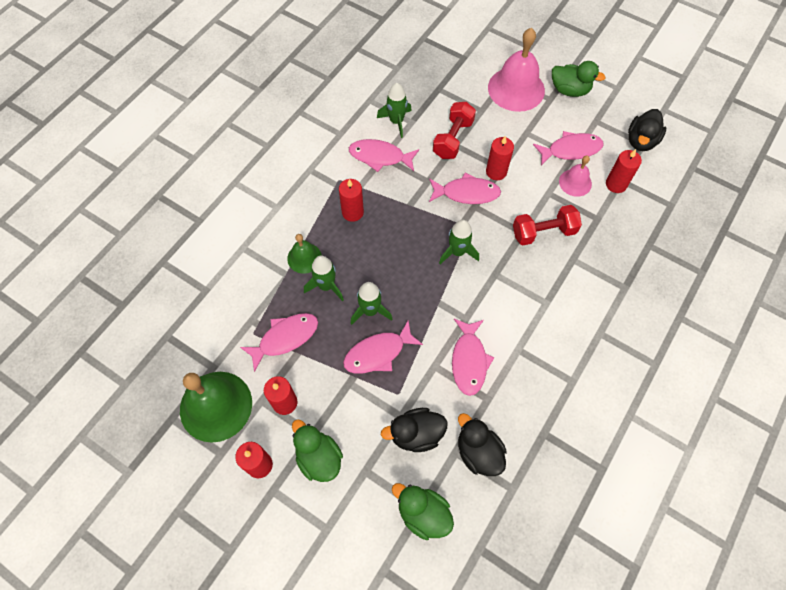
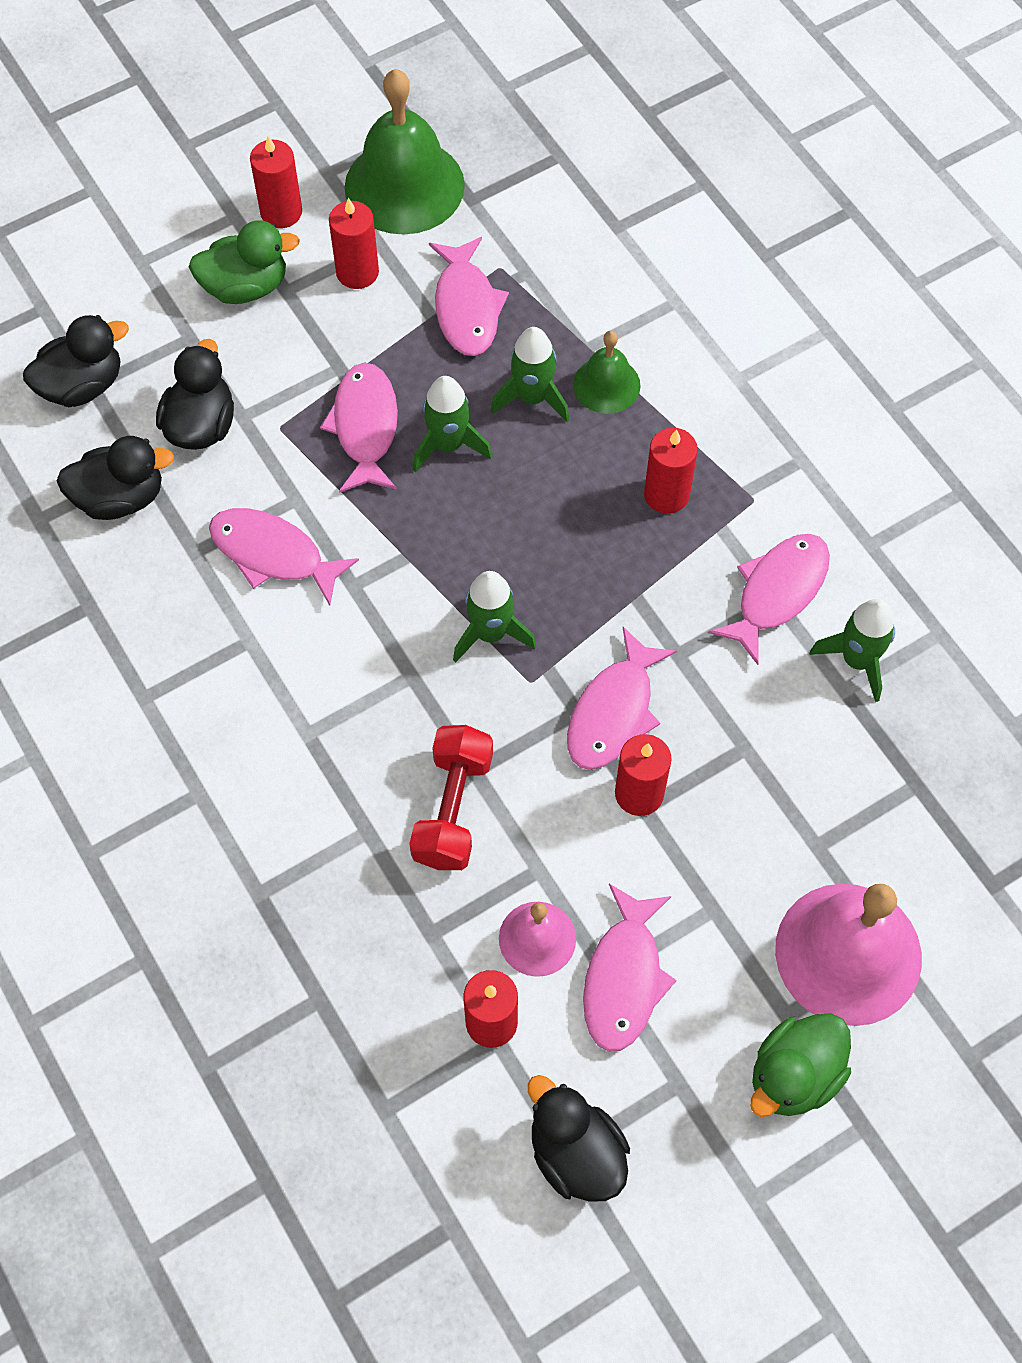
camera: 115 degrees right, 0 degrees up
(423, 513) = (82, 385): green duck -> black duck
(453, 139) = (762, 749): red dumbbell -> none

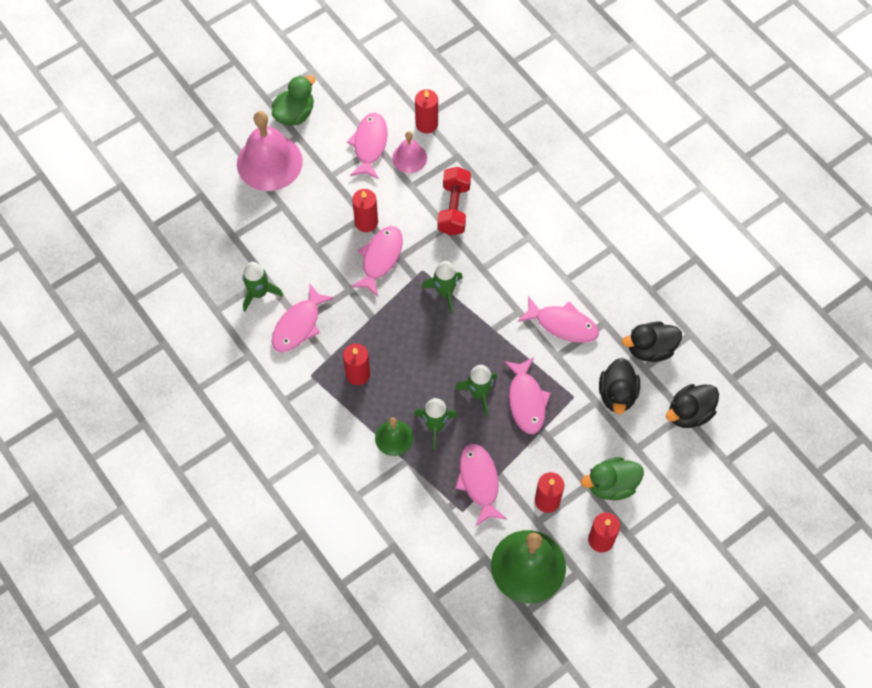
camera: 175 degrees right, 0 degrees up
(576, 1153) = (386, 80): black duck -> none

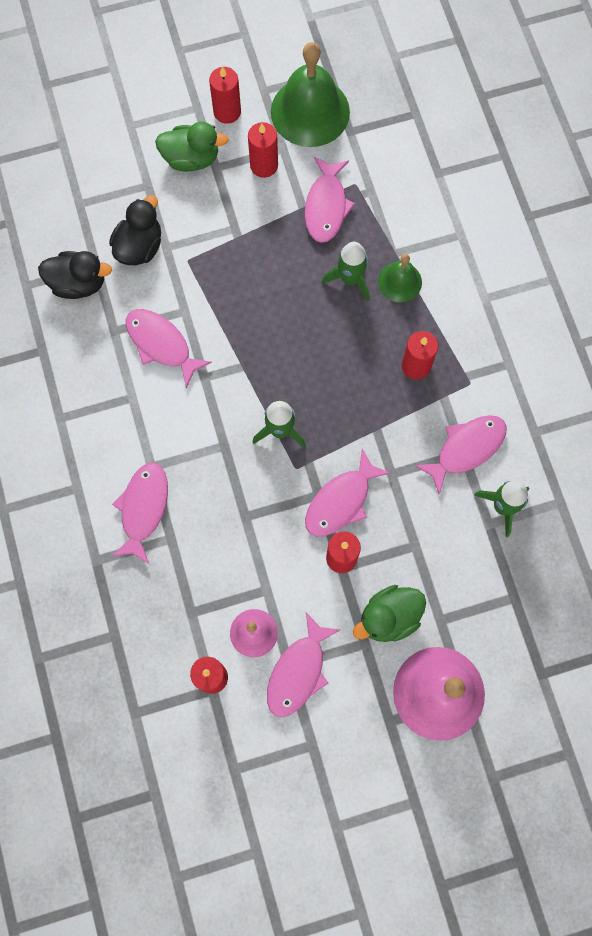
camera: 160 degrees left, 10 degrees up
(295, 114) = (382, 759): green duck -> green duck (389, 617)
(454, 208) = (226, 538): red dumbbell -> none
(479, 393) = (289, 298): green rocket -> none
(526, 401) = (240, 273): pink fish -> pink fish (143, 508)
(689, 413) = (74, 202): black duck -> none

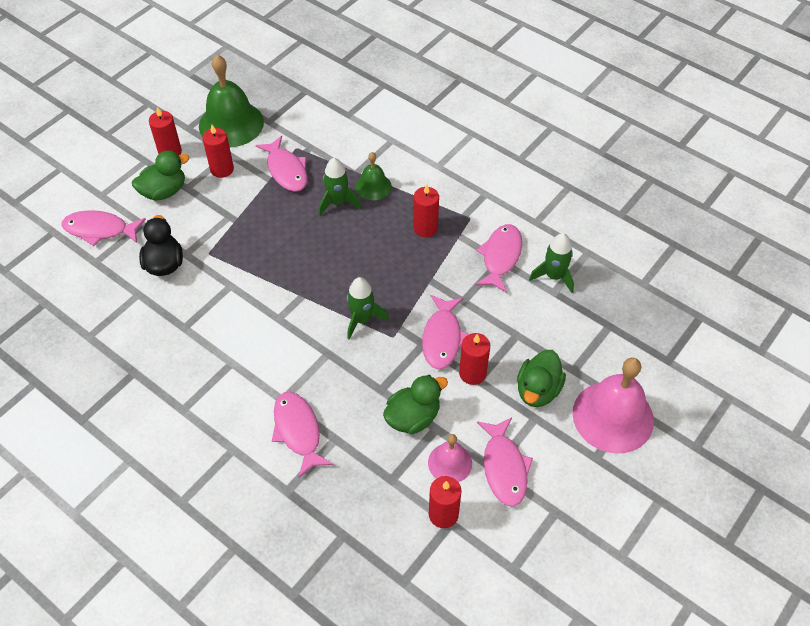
camera: 35 degrees left, 20 degrees down
(78, 283) = (132, 312): black duck -> none
(161, 344) = (229, 315): pink fish -> pink fish (100, 230)
(253, 565) = (413, 417): none -> green duck

